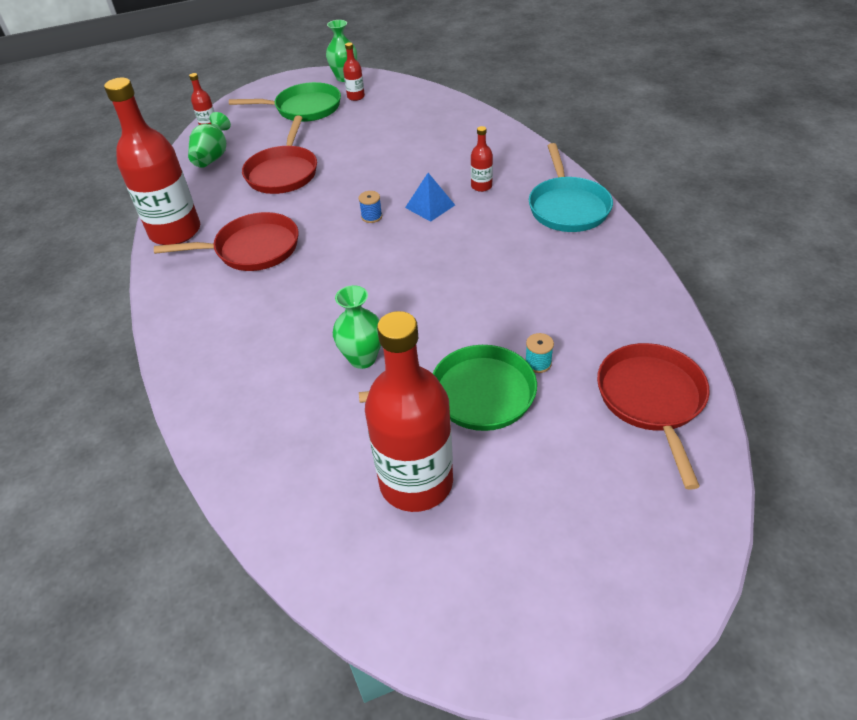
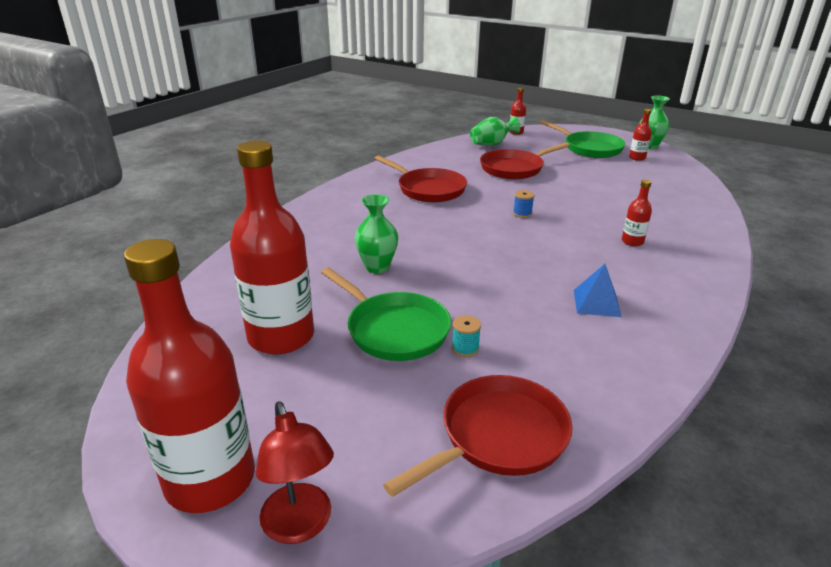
camera: 50 degrees right, 15 degrees down
(175, 231) = (410, 162): red bottle -> red bottle (210, 479)
(430, 206) = (571, 230): blue pyramid -> blue pyramid (597, 303)
(567, 207) = (681, 291): turquoise pan -> none
(671, 564) = (300, 526): none -> red lamp

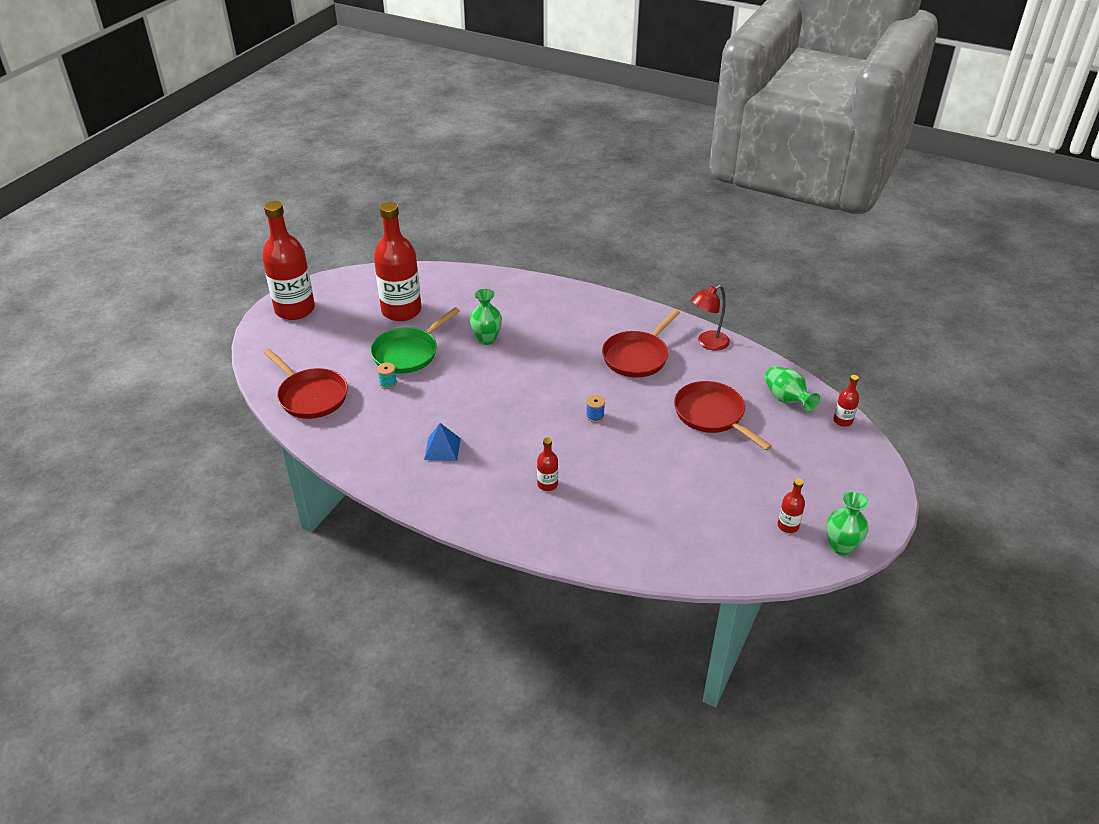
camera: 85 degrees right, 10 degrees up
(300, 526) = (265, 338): red lamp -> red lamp (707, 343)
(589, 148) = (808, 484): green pan -> none

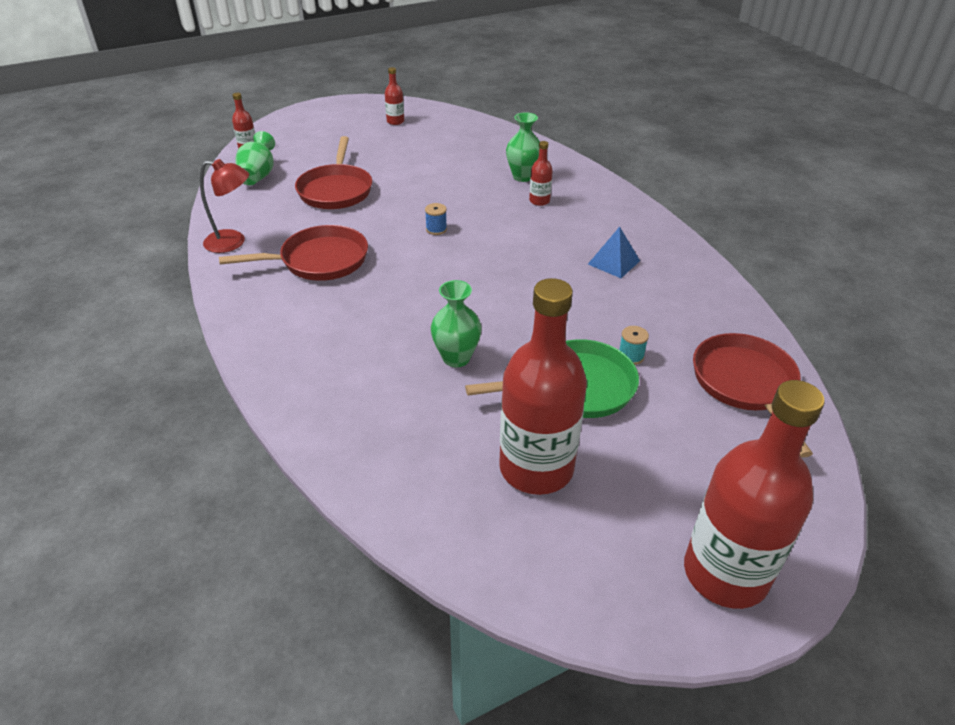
camera: 145 degrees left, 0 degrees up
(841, 546) = (380, 104): green vase -> green vase (522, 177)

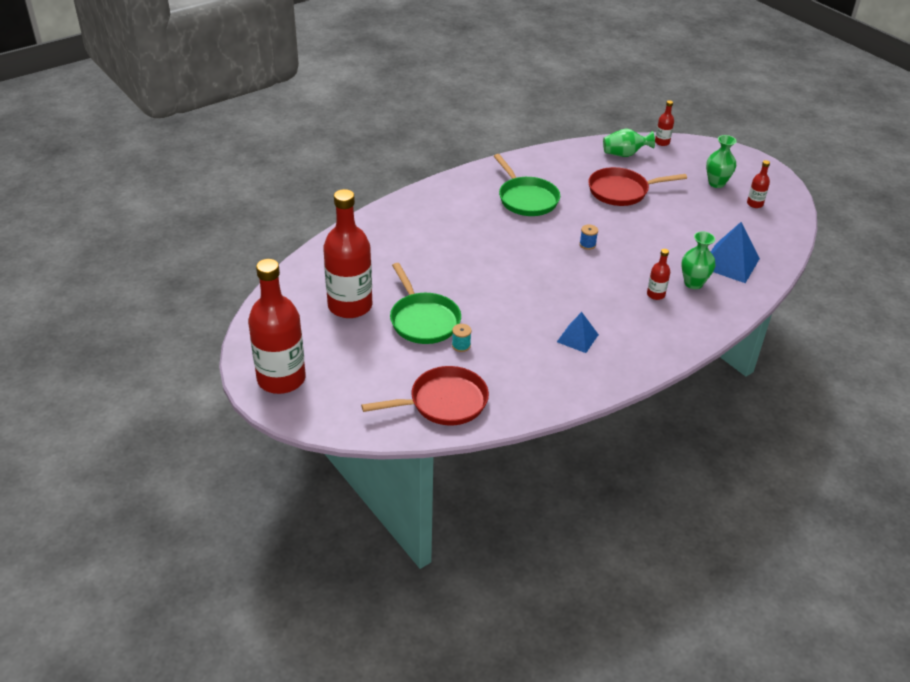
camera: 80 degrees right, 0 degrees up
(233, 242) = (534, 162): red lamp -> none
(318, 261) = (526, 199): red pan -> green pan
(456, 358) = (440, 268): green vase -> green vase (716, 183)
(492, 152) = (730, 263): none -> blue pyramid

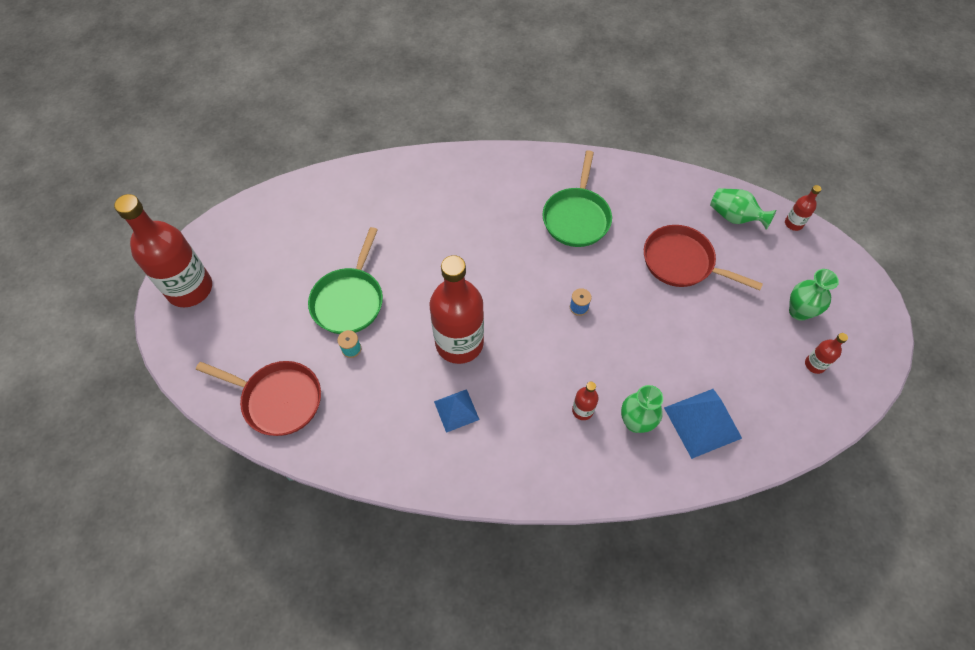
camera: 40 degrees right, 20 degrees up
(350, 306) = (309, 247): red bottle -> red bottle (459, 343)

